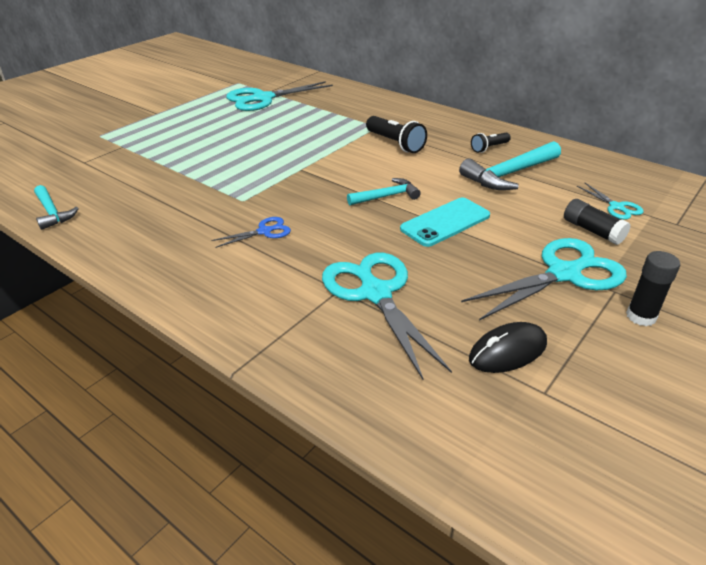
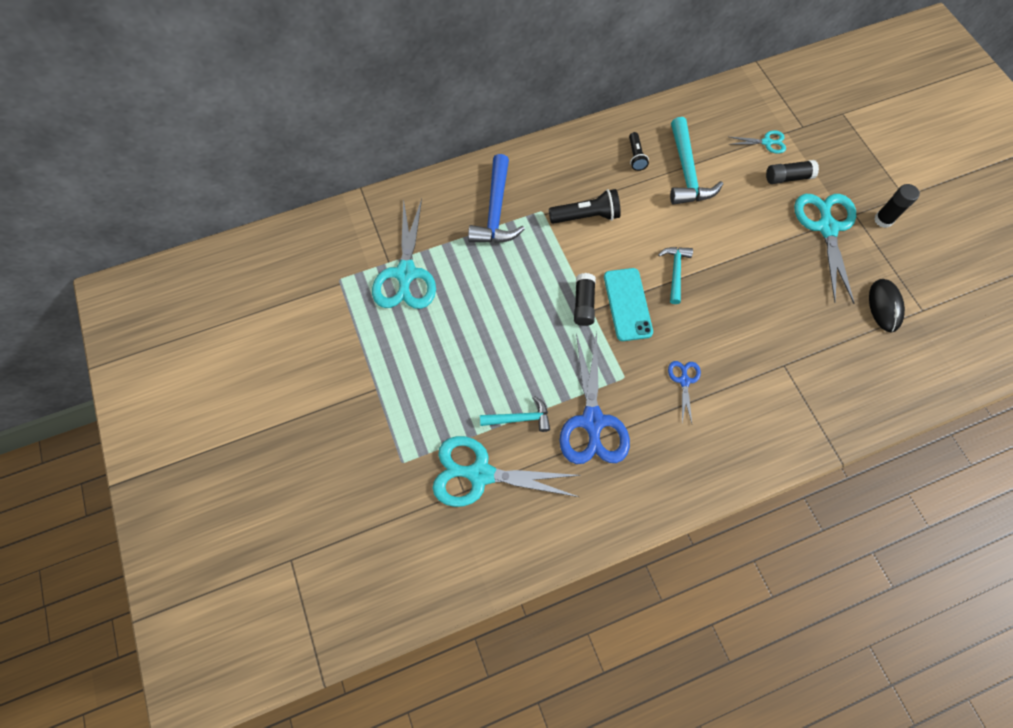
camera: 60 degrees left, 30 degrees up
(52, 213) = (562, 540): turquoise hammer -> turquoise hammer (520, 418)
(184, 197) = (592, 421): none -> blue scissors
(303, 164) = (583, 304): none -> black glue stick
(354, 111) = (495, 211): none -> blue hammer
(376, 293) = (799, 345): turquoise scissors -> turquoise scissors (480, 474)
(445, 222) = (733, 255): turquoise phone -> turquoise phone (627, 304)

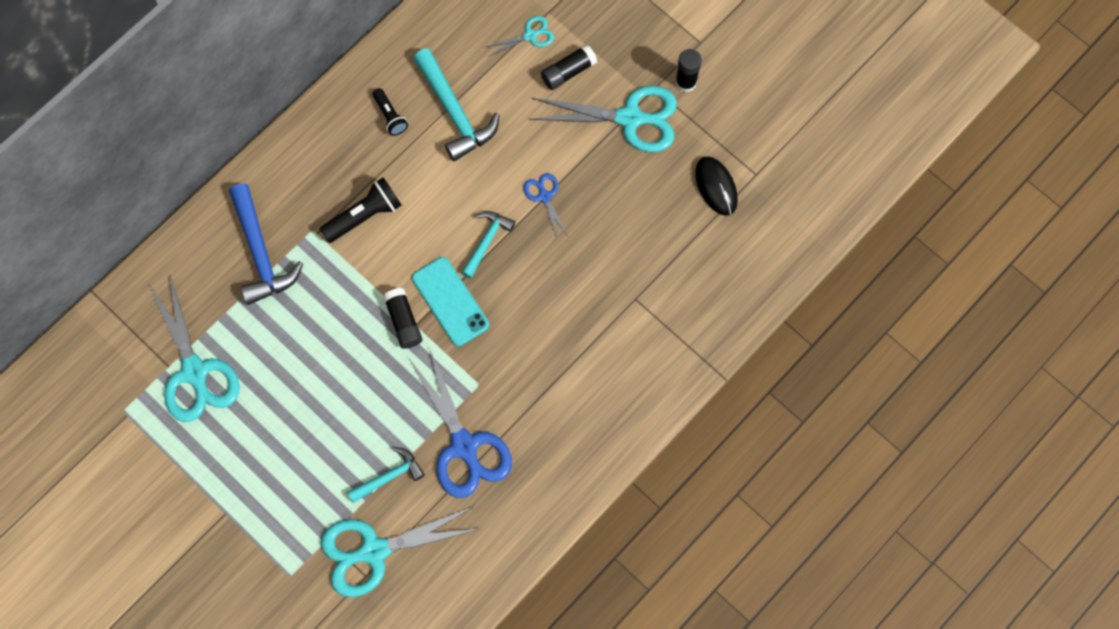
camera: 25 degrees left, 5 degrees up
(675, 272) = (486, 241): turquoise hammer -> turquoise hammer turned 45 degrees clockwise
(684, 381) = (540, 361): blue scissors -> blue scissors (544, 196)
(827, 228) = (629, 118): turquoise scissors -> turquoise scissors turned 120 degrees clockwise

